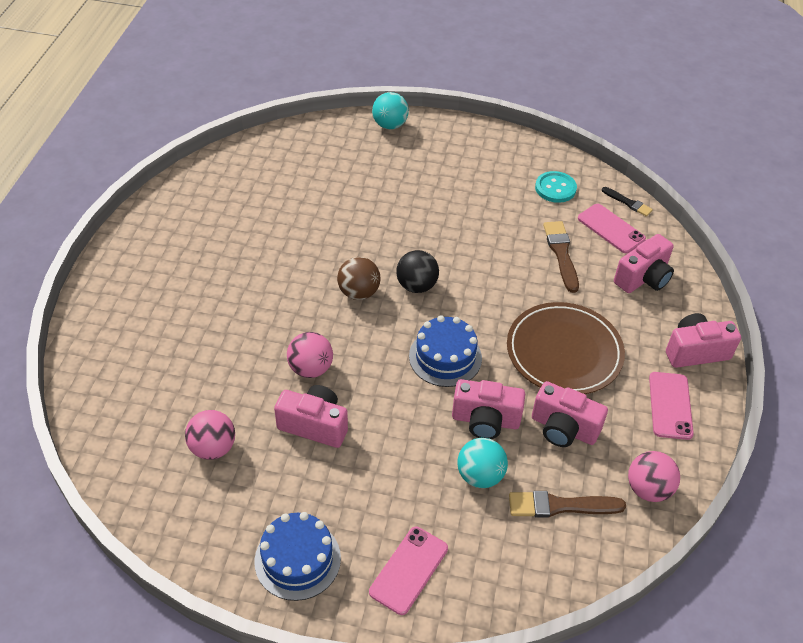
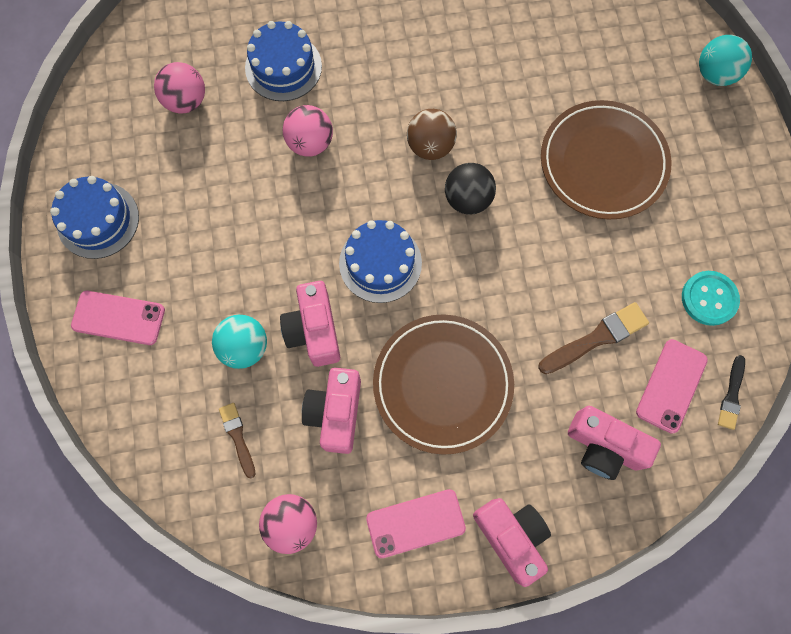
camera: 70 degrees right, 25 degrees up
(225, 364) = (283, 67): none -> blue cake
(314, 425) = (244, 174): pink camera -> none
(427, 202) = (603, 162): none -> brown plate
(560, 506) = (237, 437): brown brush -> brown brush, size x0.62

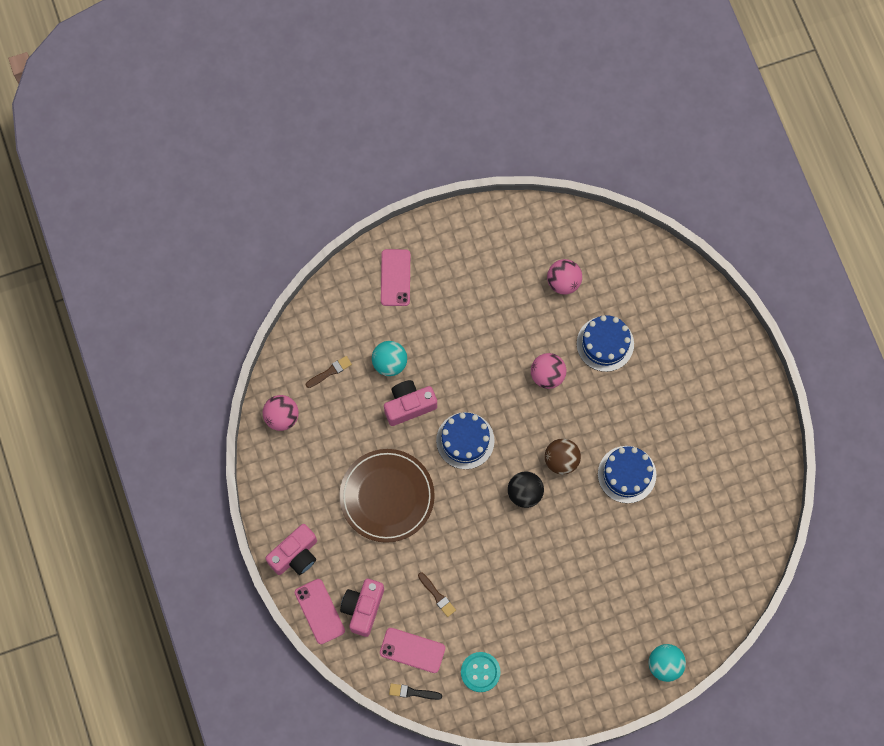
camera: 80 degrees right, 0 degrees up
(98, 220) = (461, 246): blue cake -> blue cake (627, 474)
(336, 413) = (356, 430): pink camera -> none
(415, 523) = (294, 493): pink phone -> pink phone (319, 611)
(596, 338) = (437, 596): brown brush -> brown brush, size x0.62
(603, 162) = (572, 586): brown plate -> none

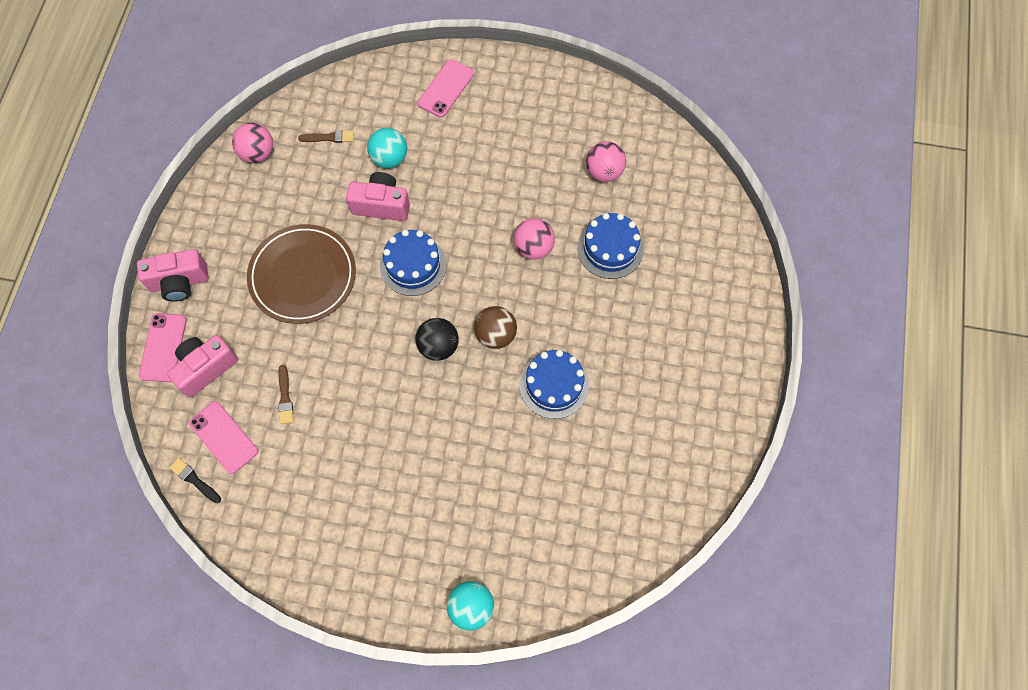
camera: 30 degrees right, 5 degrees down
(480, 672) = (275, 499): turquoise button -> none

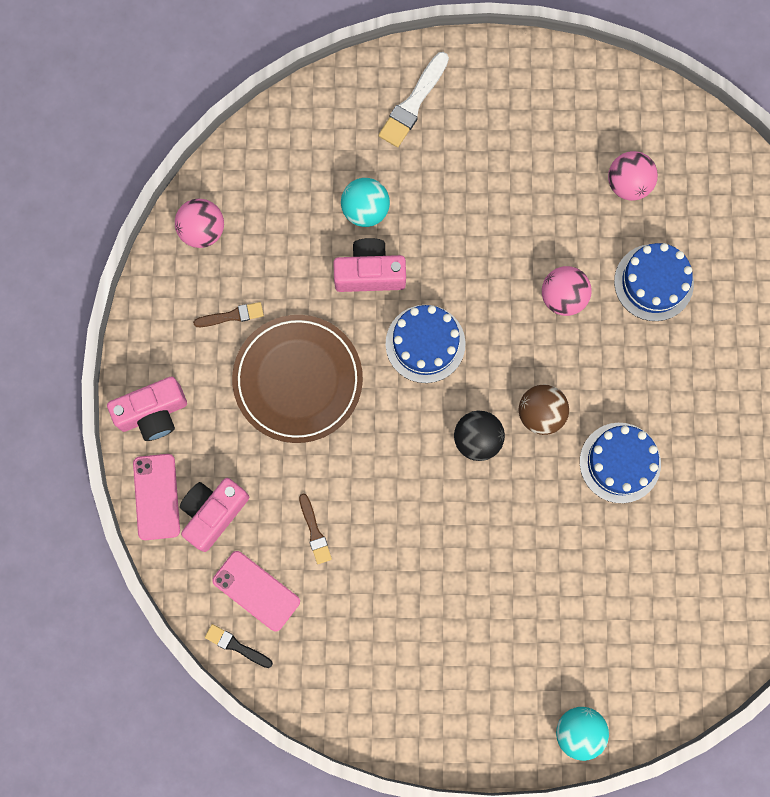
camera: 10 degrees left, 10 degrees up
(329, 137) = (285, 194): brown brush -> brown brush (232, 316)
(446, 88) = (413, 103): pink phone -> white brush

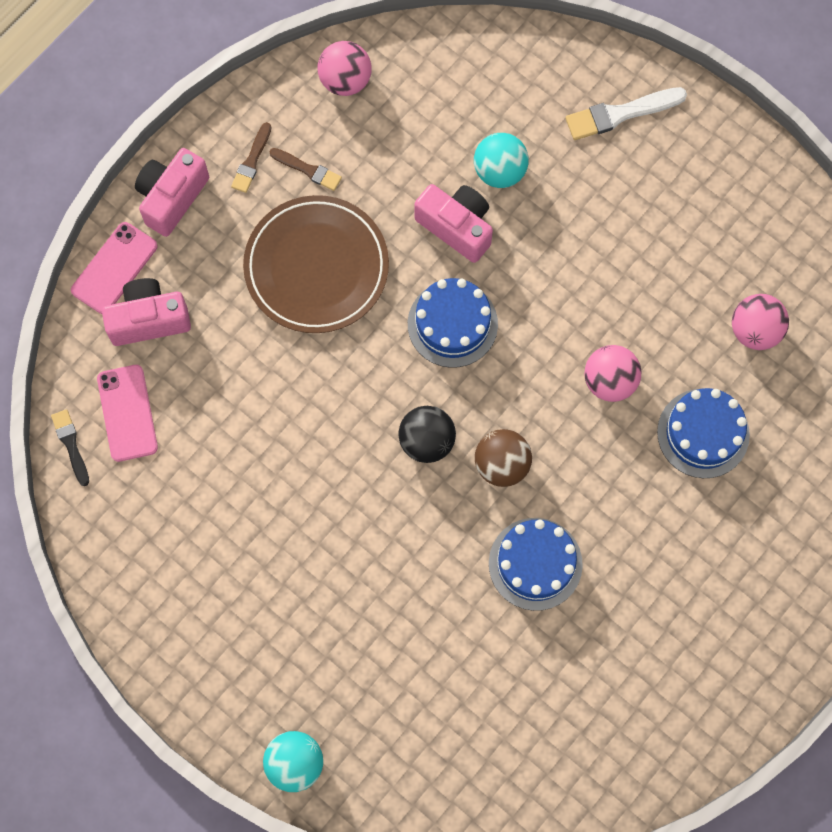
camera: 40 degrees right, 5 degrees down
(153, 413) = (172, 197): pink camera -> pink camera turned 105 degrees clockwise
(314, 531) = (219, 404): brown brush -> brown brush (252, 161)

